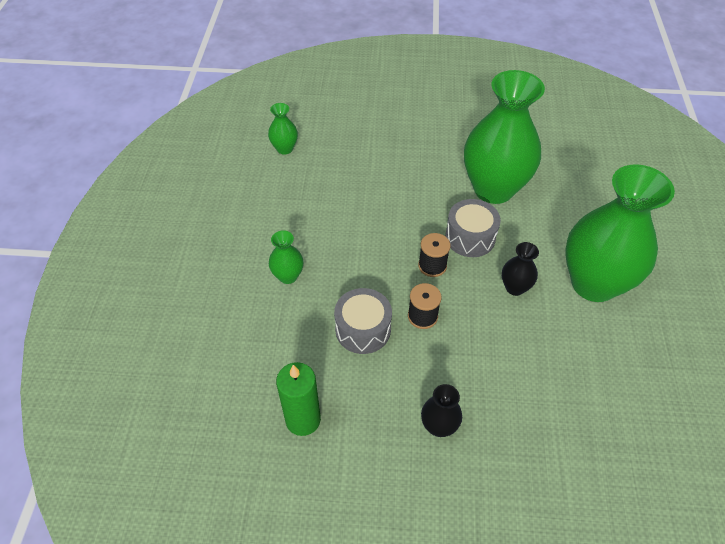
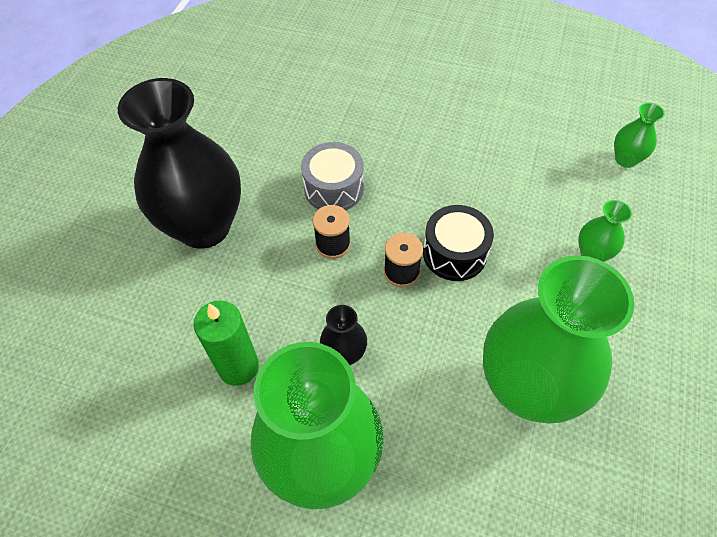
camera: 105 degrees right, 5 degrees up
(288, 276) = (419, 138): green vase -> green vase (592, 254)
(303, 419) = (255, 129): green candle -> green candle (238, 367)
(403, 236) = (454, 253): none -> black drum
(439, 426) = (204, 226): black vase -> black vase, size x2.36
(470, 237) = (438, 327): grey drum -> none

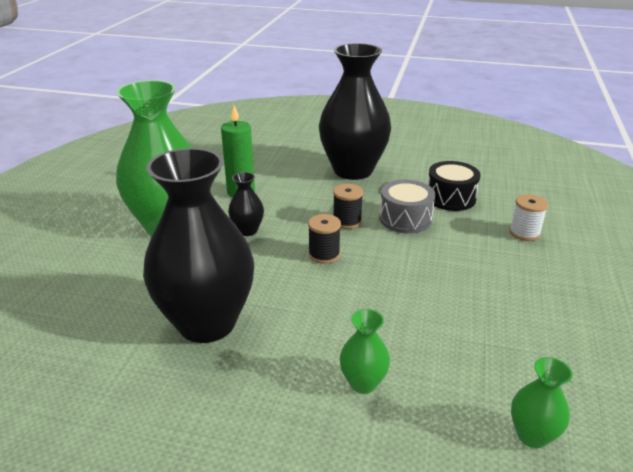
camera: 85 degrees right, 25 degrees down
(370, 99) = (524, 233): none -> white spool
(454, 253) = (348, 283): black drum -> black drum (450, 198)
(527, 388) = (207, 323): green vase -> black vase

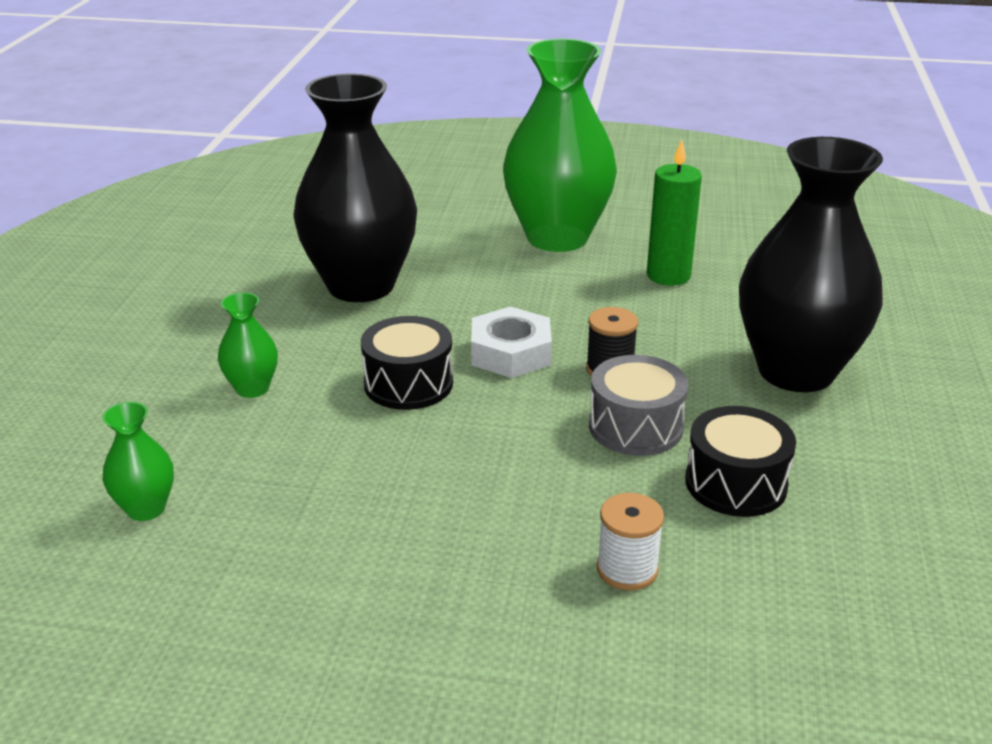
camera: 85 degrees right, 0 degrees up
(247, 230) = (560, 291): black vase -> none
(324, 254) = (510, 353): black spool -> white nut
(359, 299) = (408, 384): none -> black drum

